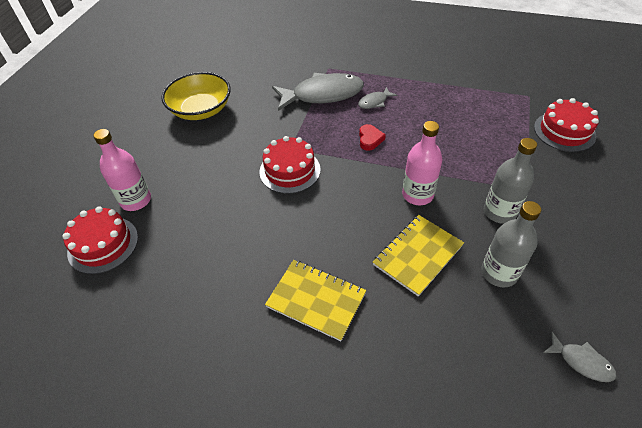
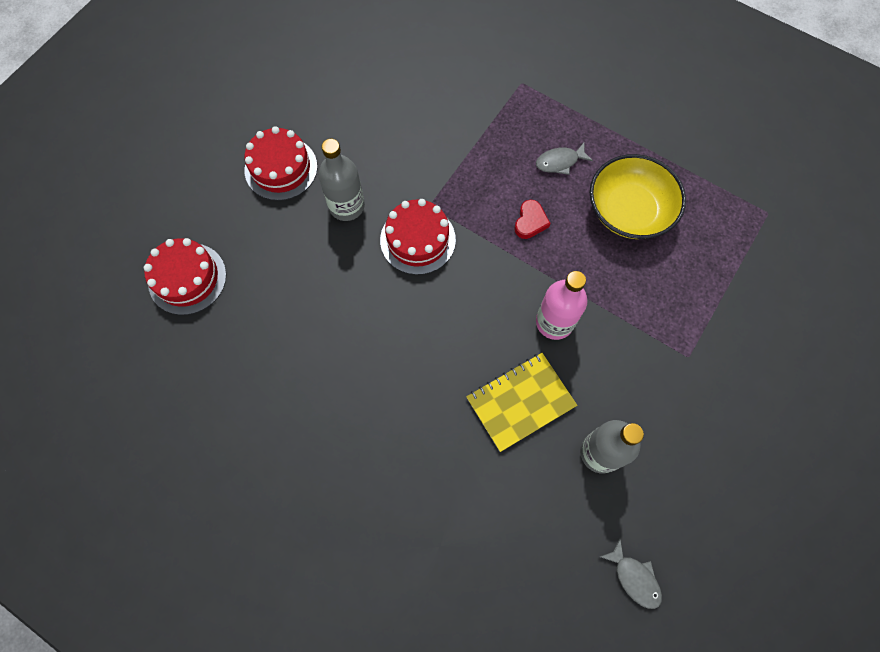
camera: 15 degrees right, 20 degrees up
(136, 200) = (233, 229): pink bottle -> none
(201, 110) = (337, 109): yellow bowl -> yellow bowl (629, 210)
(316, 300) = (392, 420): yellow notebook -> none
(323, 95) = (497, 129): grey fish -> none
(499, 212) = (639, 376): grey bottle -> grey bottle (346, 206)
(564, 131) = (782, 285): red cake -> red cake (281, 168)

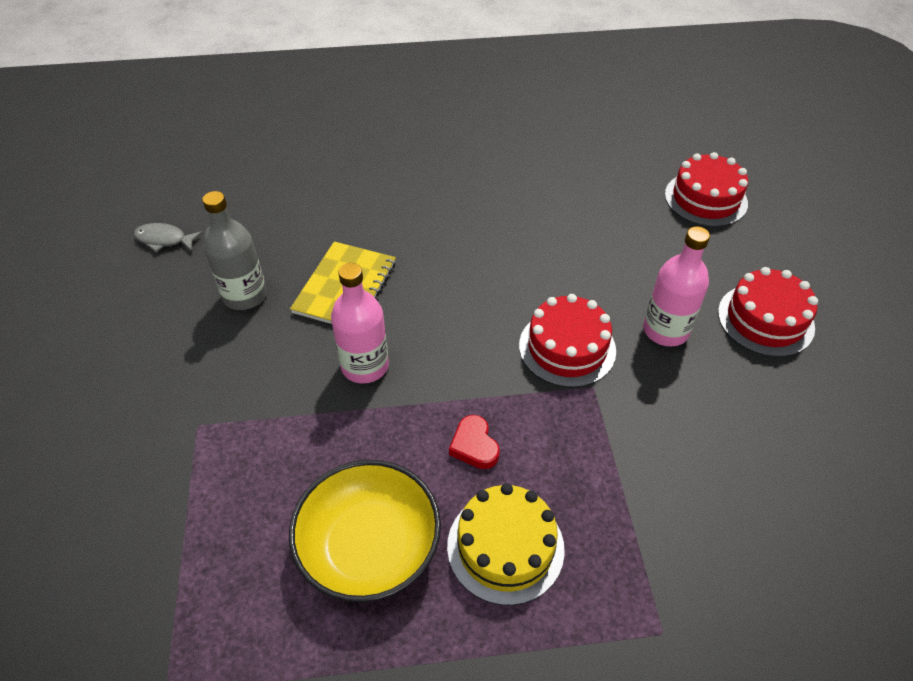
camera: 140 degrees right, 20 degrees down
(346, 206) = (665, 330): grey bottle -> pink bottle
(559, 162) = (505, 547): grey fish -> yellow cake

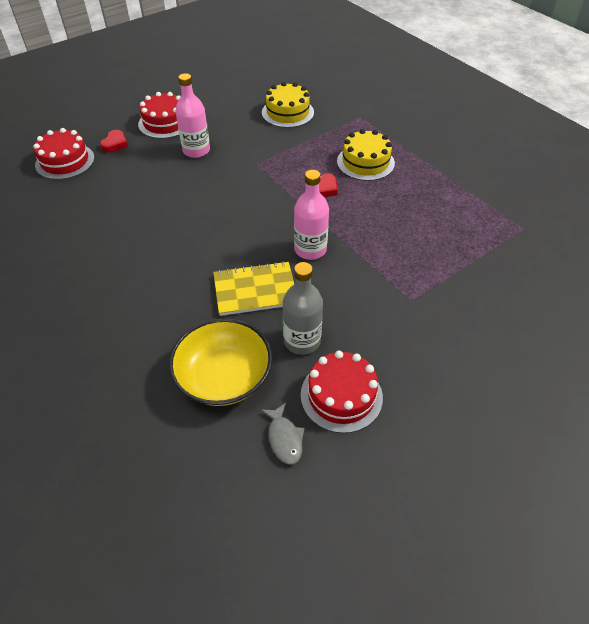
camera: 120 degrees left, 0 degrees up
(369, 546) = (406, 200): yellow bowl -> yellow bowl (223, 376)
(567, 348) = (234, 179): red cake -> red cake (341, 395)
(727, 251) = (115, 144): none -> red heart
(732, 504) = (287, 112): none -> yellow cake

